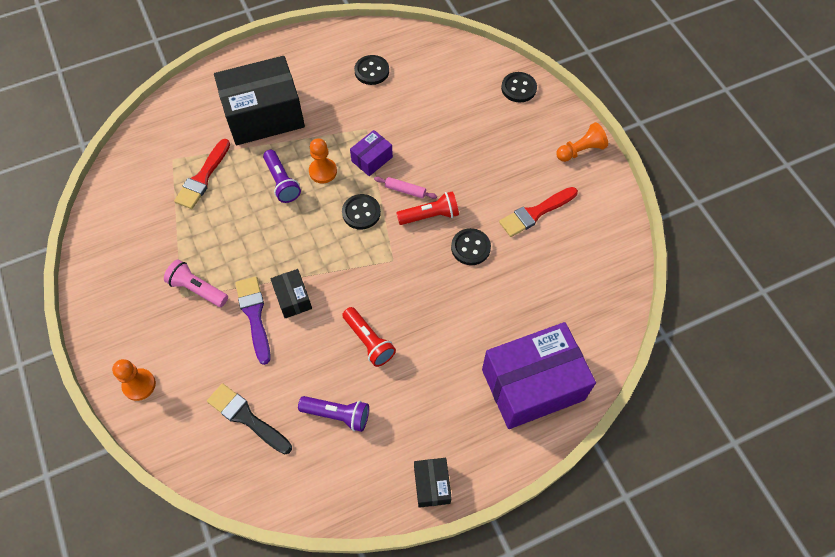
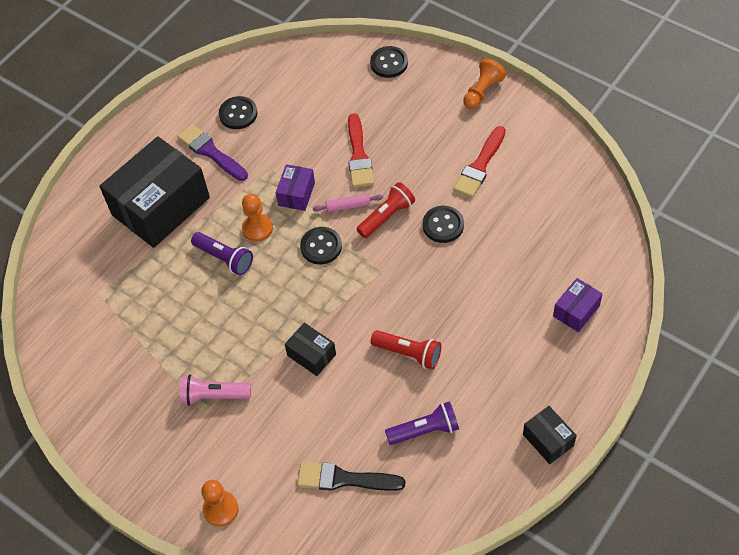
camera: 25 degrees left, 5 degrees down
(203, 177) = (142, 294): red brush -> red brush (359, 155)
(254, 315) = (286, 389): purple brush -> purple brush (211, 152)
(532, 384) = (576, 311): purple box -> purple box, size x0.45

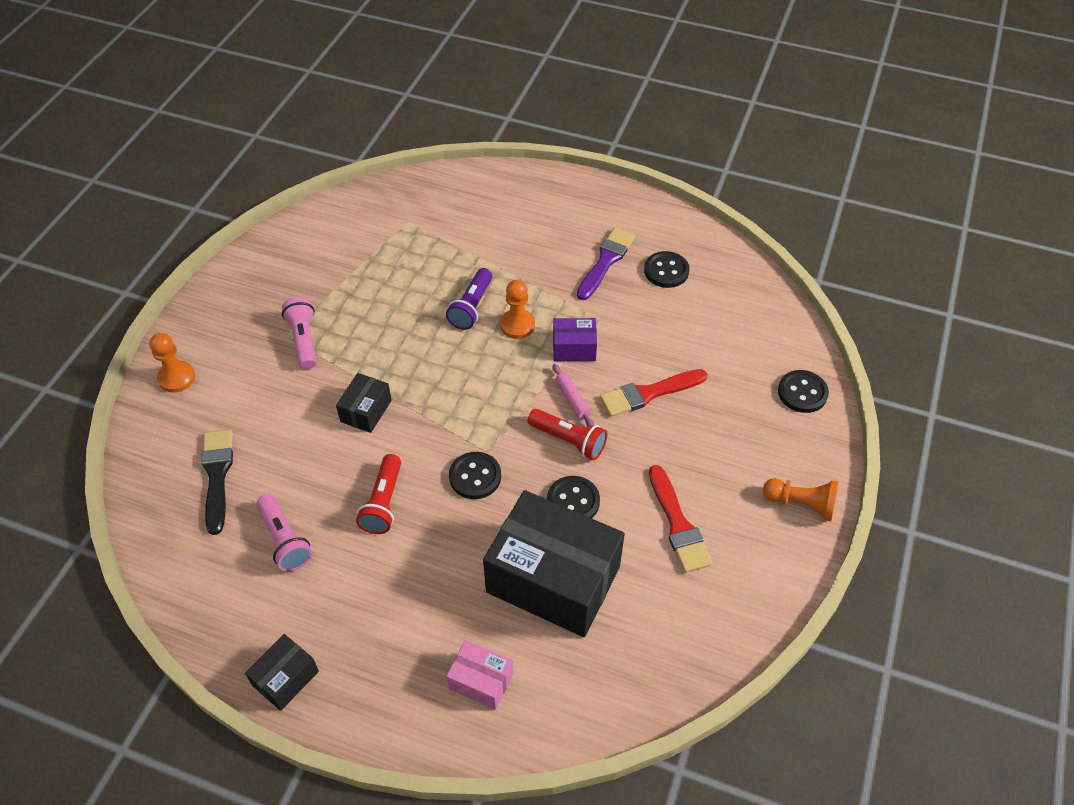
camera: 70 degrees right, 5 degrees down
(161, 206) = (523, 240): black box -> black box (553, 579)
(321, 246) = (509, 387): black button -> black button (475, 476)
(425, 430) = (285, 540): purple flashlight -> pink flashlight
(480, 166) = (678, 524): red brush -> red brush turned 120 degrees counterclockwise
(576, 311) = (481, 681): purple box -> pink box

